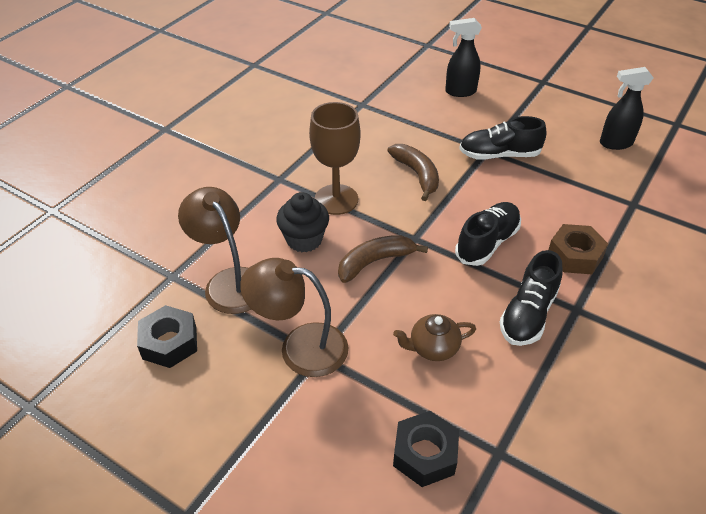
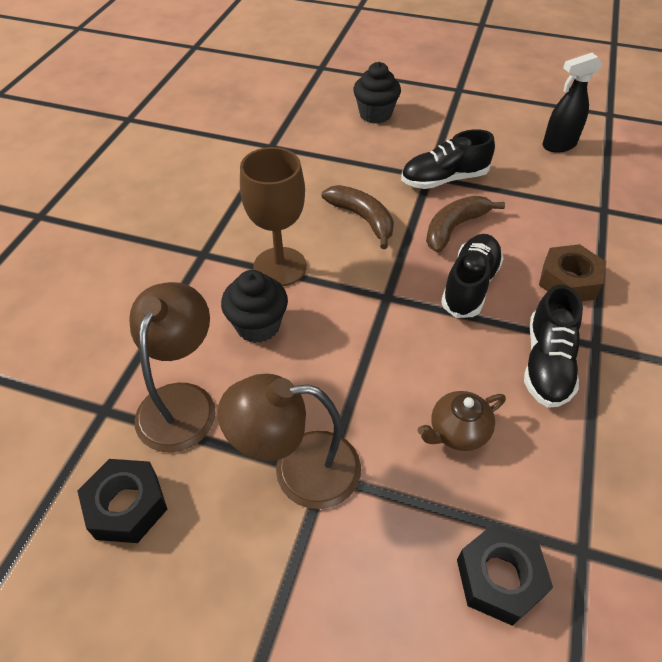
camera: 15 degrees left, 5 degrees up
(229, 281) = (181, 401): brown lamp -> brown lamp turned 60 degrees clockwise
(375, 262) = (352, 336): brown banana -> brown banana (454, 228)
(460, 92) = (375, 114): black spray bottle -> black cupcake

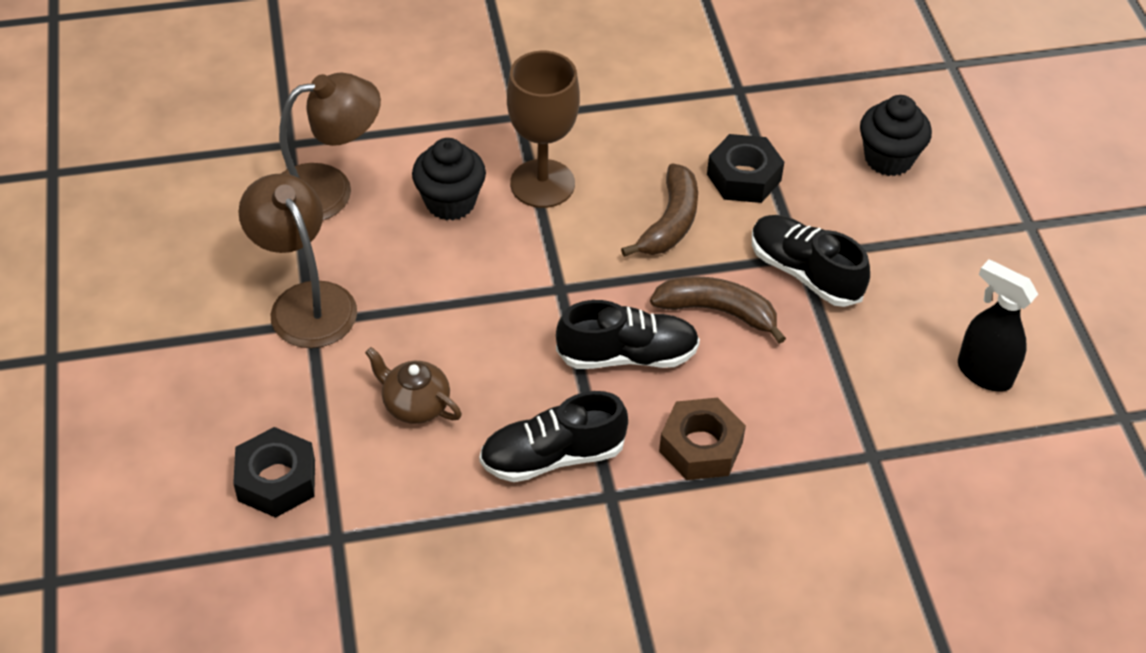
camera: 60 degrees right, 0 degrees up
(127, 506) = (210, 206): black nut -> black nut (743, 177)

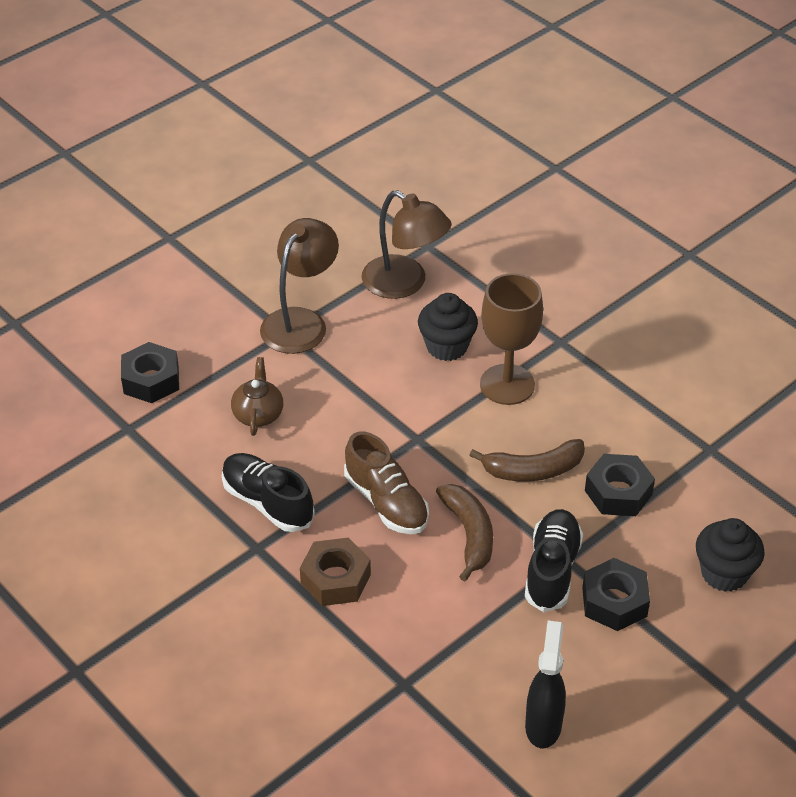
camera: 60 degrees right, 5 degrees down
(627, 355) = (386, 502): black shoe -> brown shoe
(872, 248) = (614, 602): none -> black nut

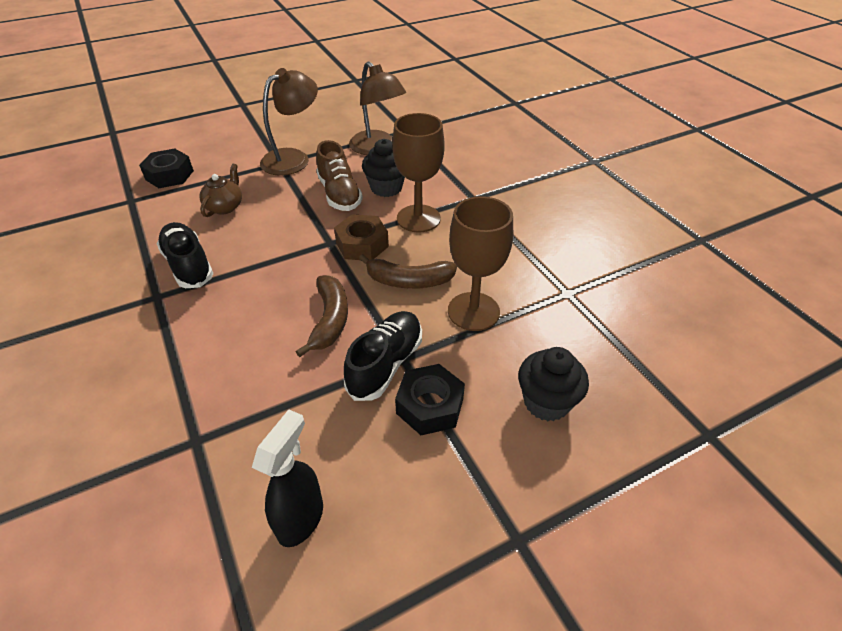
camera: 15 degrees right, 0 degrees up
(335, 579) = (199, 333): brown nut -> brown nut (362, 244)
(386, 502) = (278, 282): brown shoe -> brown shoe (339, 194)
(618, 492) = (473, 311): black nut -> brown goblet

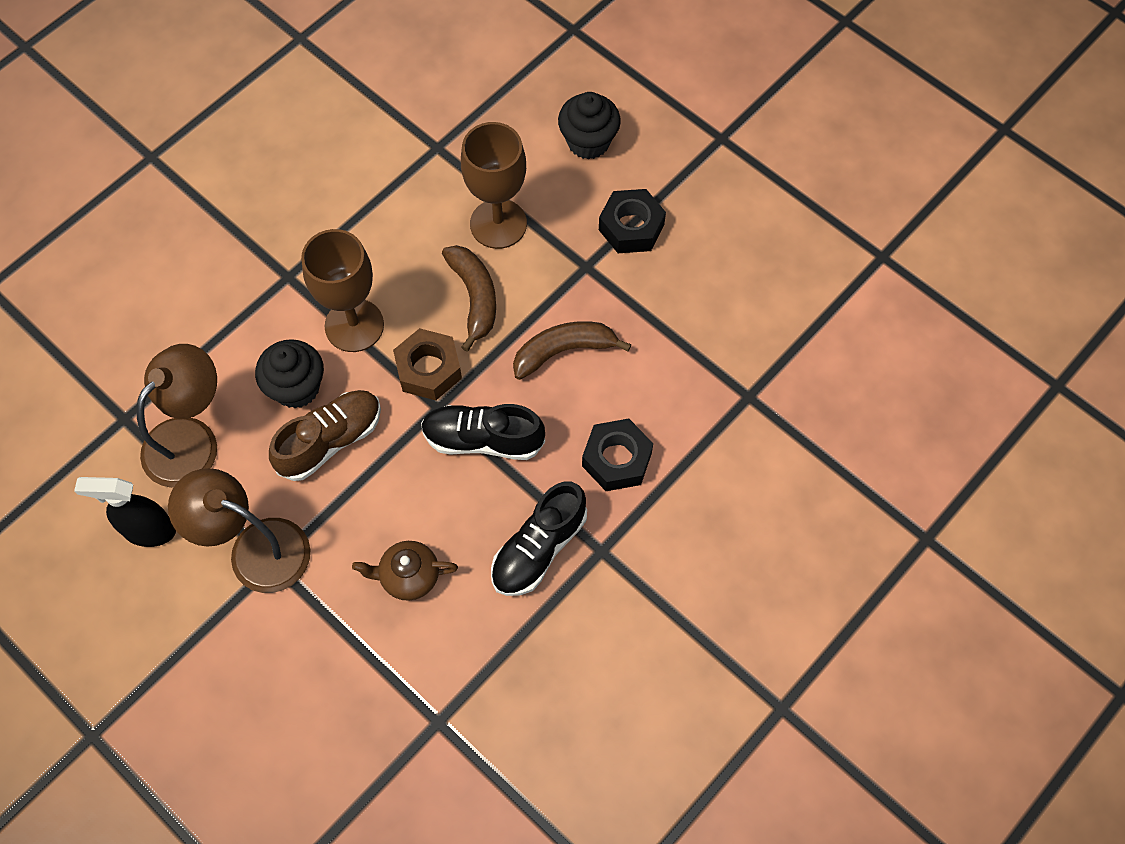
camera: 110 degrees left, 20 degrees up
(169, 175) = (357, 709): black nut -> black nut (616, 459)
(301, 518) = (774, 281): black spray bottle -> black spray bottle (149, 531)
(385, 364) = (600, 278): black shoe -> black shoe (483, 439)

